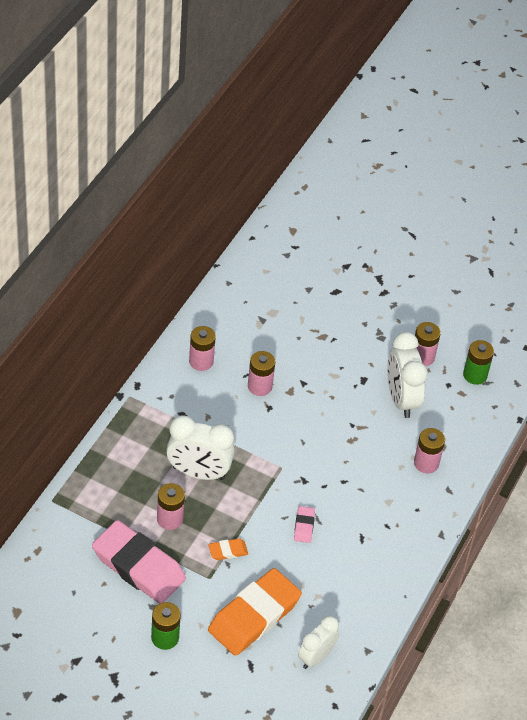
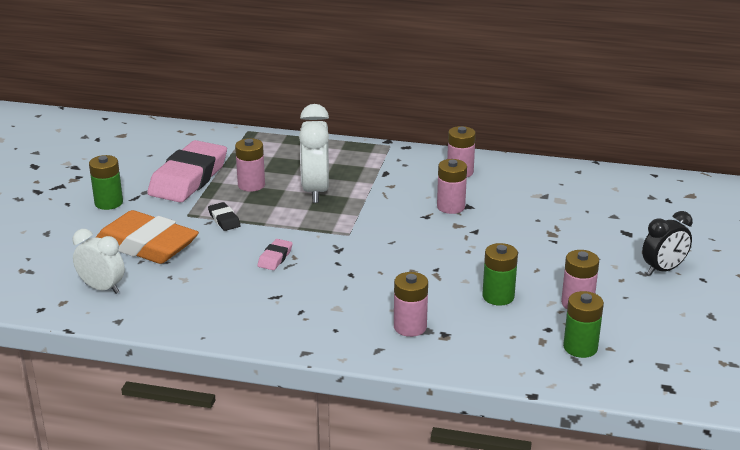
camera: 80 degrees right, 20 degrees down
(228, 551) = (224, 220): orange eraser -> black eraser
(304, 526) = (275, 258): pink eraser -> pink eraser turned 60 degrees counterclockwise
(393, 292) = (663, 270): none -> black clock
(401, 399) = (498, 296): white clock -> green battery

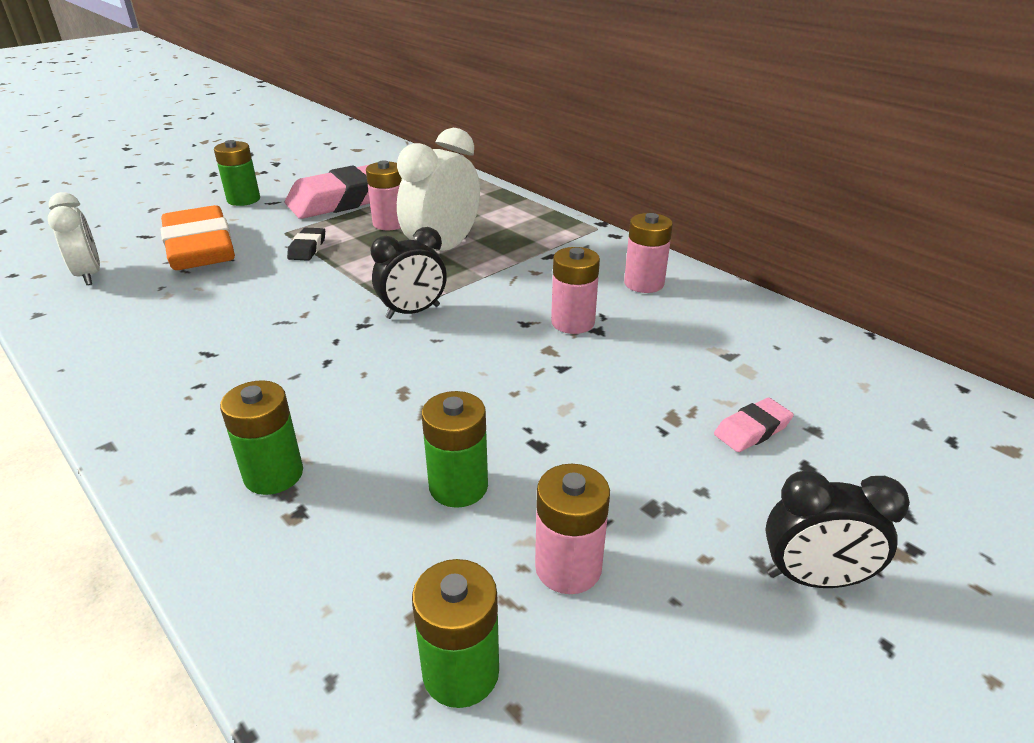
camera: 35 degrees right, 5 degrees up
(275, 258) = (284, 307): pink eraser -> pink eraser (752, 430)
(356, 232) = (413, 312): none -> black clock
(410, 327) = (273, 474): pink battery -> green battery

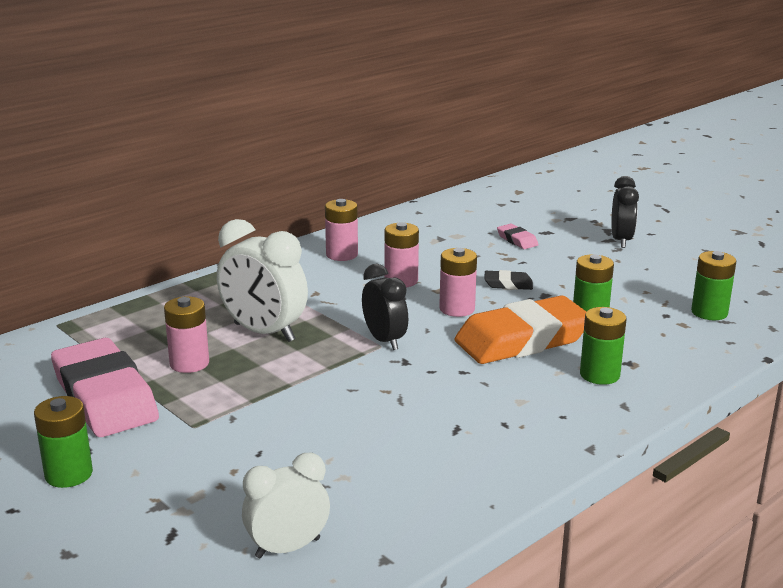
camera: 90 degrees left, 10 degrees down
(200, 248) = (225, 478): orange eraser -> orange eraser (522, 340)
(307, 248) = (243, 405): black eraser -> black eraser (508, 284)
(568, 567) = (638, 289): pink battery -> pink battery (457, 309)

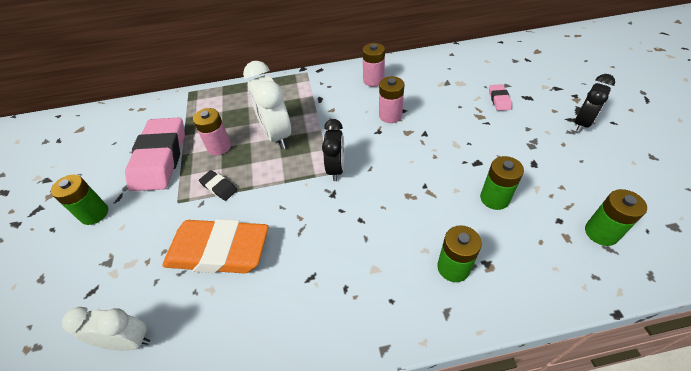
camera: 35 degrees right, 25 degrees up
(457, 309) = (404, 155): pink battery -> none
(508, 284) = (458, 142): black eraser -> black eraser (219, 187)
(522, 340) = (425, 204): orange eraser -> orange eraser (219, 251)

